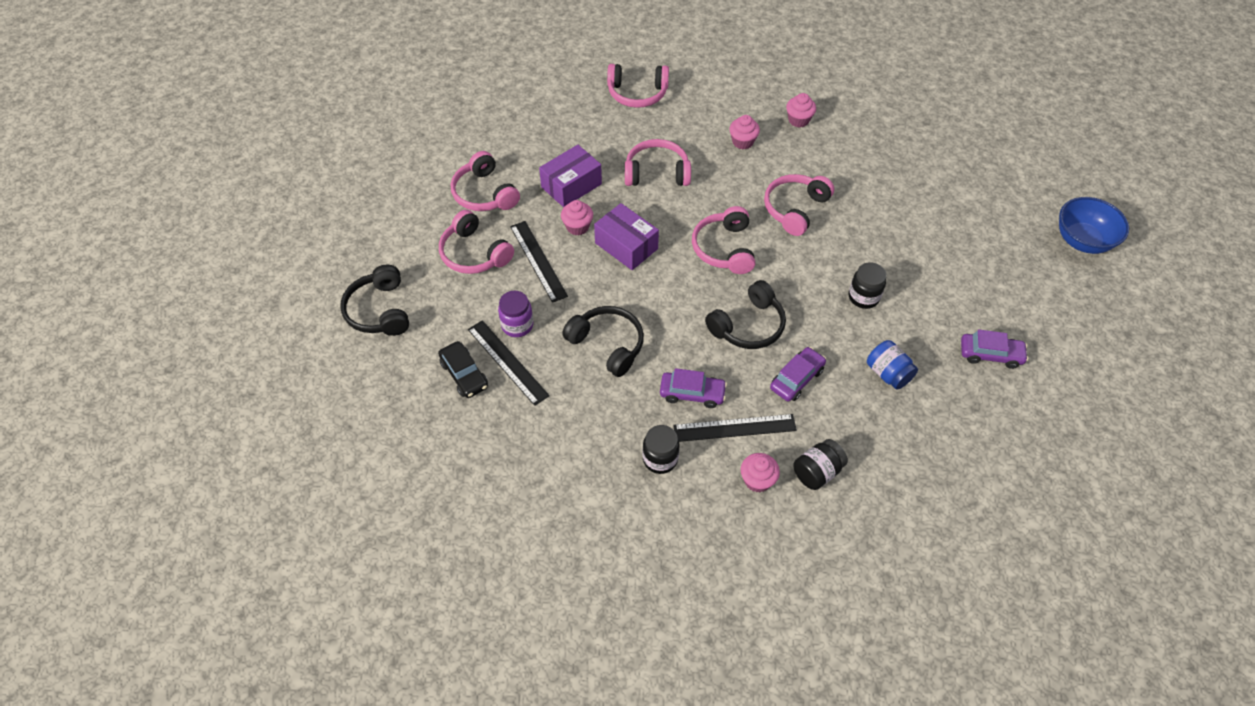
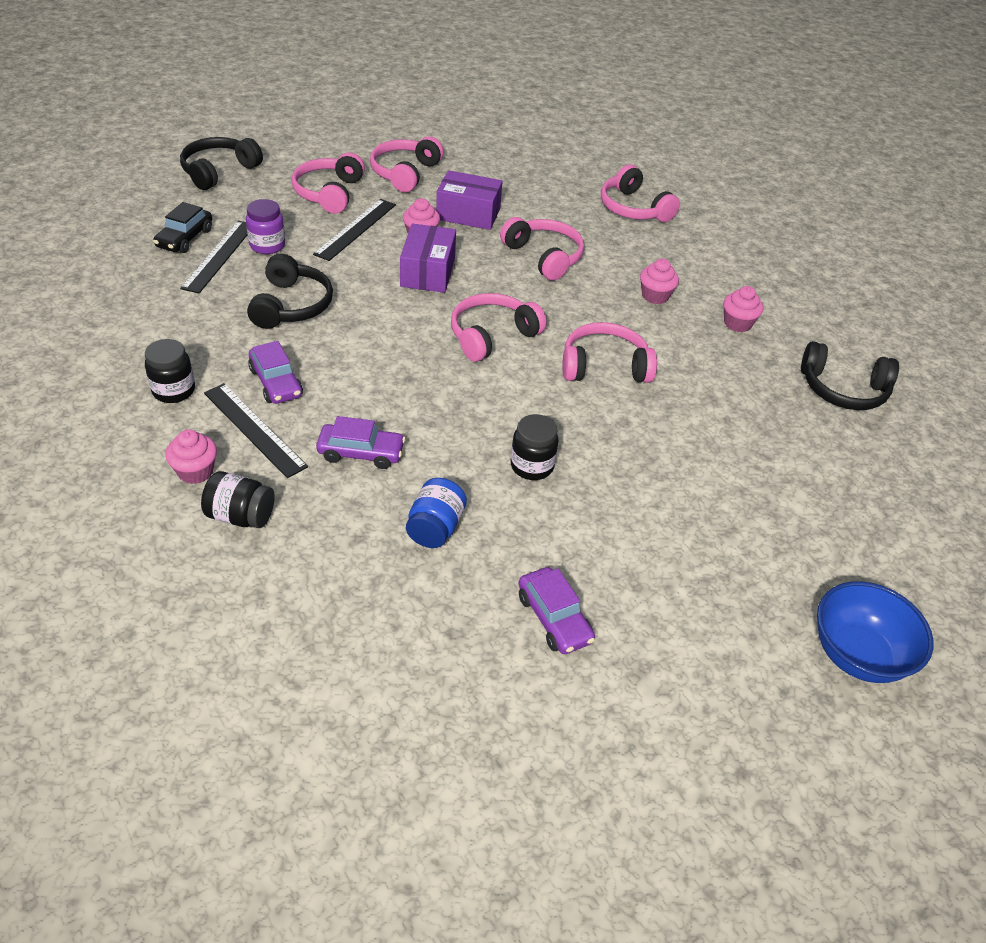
camera: 50 degrees right, 10 degrees down
(748, 325) = (403, 390): black headphones -> black headphones (843, 389)

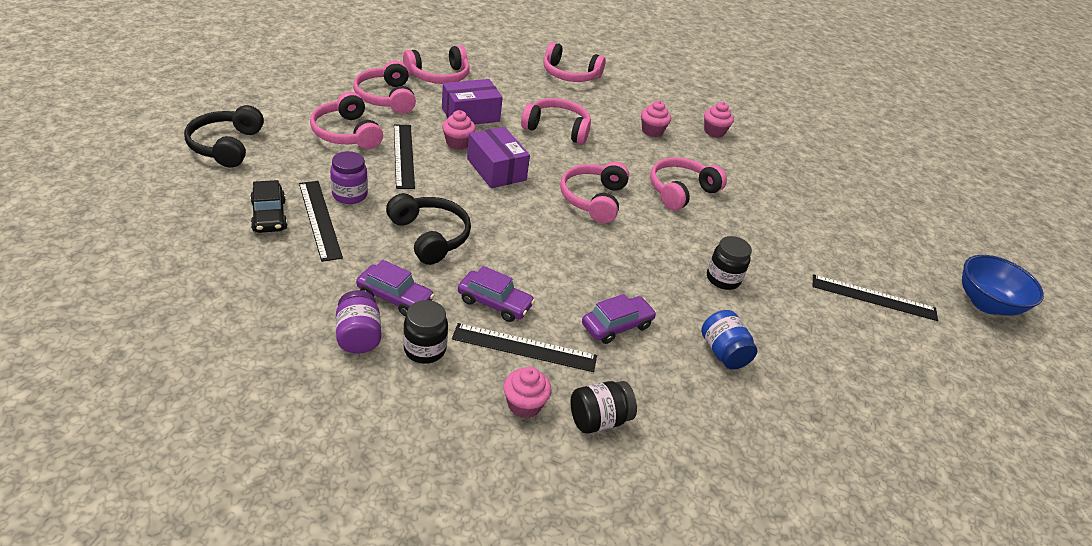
camera: 40 degrees left, 5 degrees down
(138, 357) = (358, 336): none -> purple jar
(483, 168) = (439, 76): none -> pink headphones
(554, 618) = (850, 372): purple car -> purple car (395, 297)
(697, 570) = (873, 297): none -> black ruler
(843, 389) = (807, 151): black headphones -> none

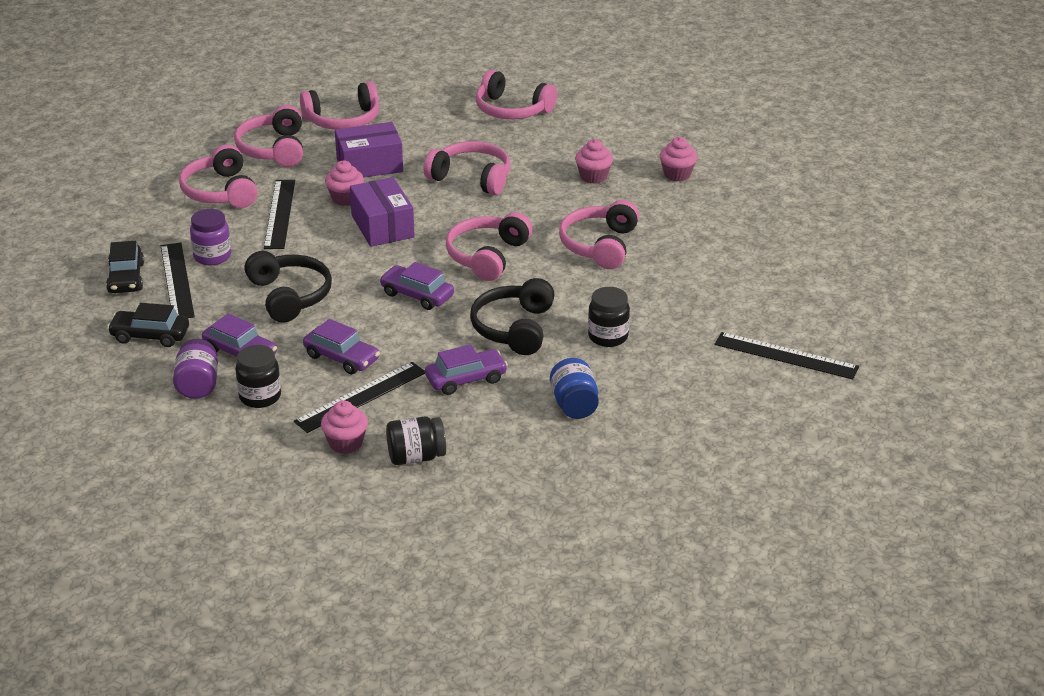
camera: 15 degrees right, 5 degrees down
(226, 146) = (89, 209): black headphones -> black headphones (514, 328)
(301, 279) = (150, 336): none -> black car
(524, 347) = (361, 397): black ruler -> black ruler turned 60 degrees counterclockwise
(545, 236) = (417, 295): none -> purple car
(681, 191) = (600, 245): pink headphones -> pink headphones turned 45 degrees counterclockwise
(986, 304) = (930, 363): blue bowl -> none

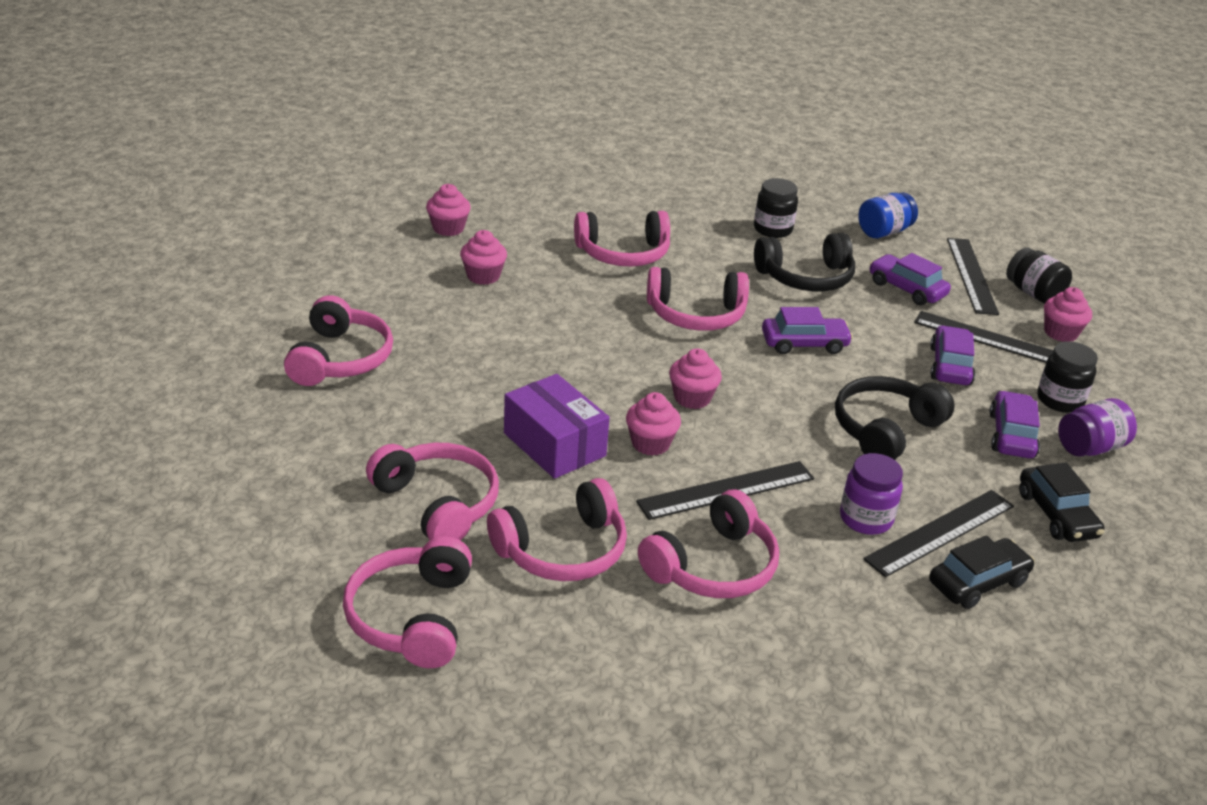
camera: 115 degrees left, 0 degrees up
(382, 226) = (692, 398): purple box -> pink cupcake
(417, 295) = (804, 344): purple car -> purple car turned 105 degrees counterclockwise
(471, 178) = (537, 356): pink headphones -> pink headphones (412, 617)
(786, 356) = (724, 152): black ruler -> black ruler (971, 275)

